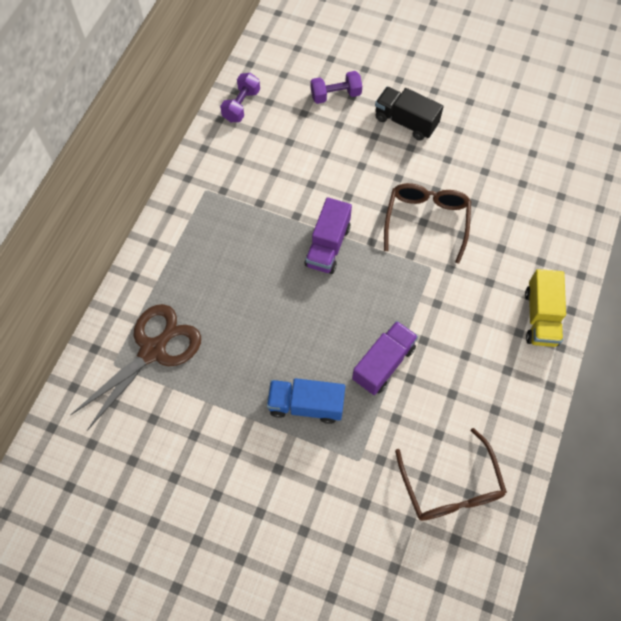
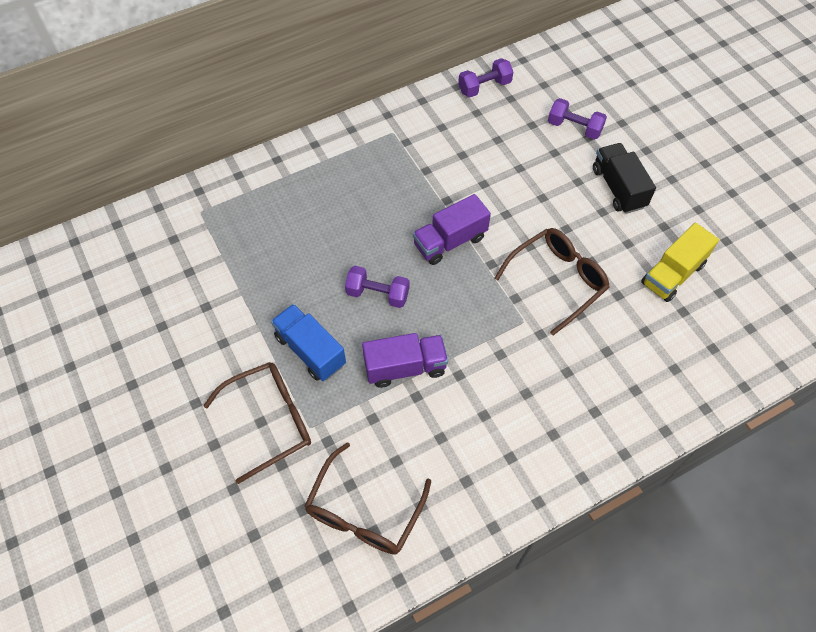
camera: 40 degrees right, 5 degrees down
(153, 350) = (237, 223): brown scissors -> none
(314, 325) = (377, 294): none -> purple dumbbell
(327, 479) = (270, 420): none -> brown glasses
(540, 317) = (587, 437): yellow truck -> yellow truck (673, 274)

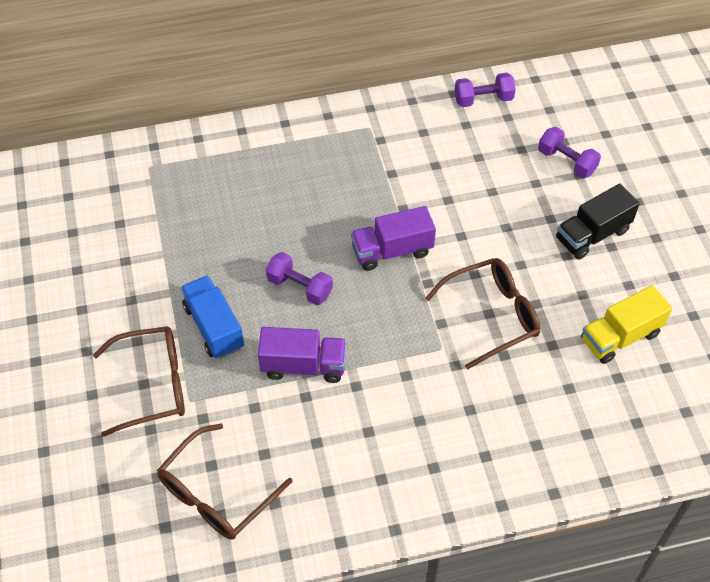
camera: 15 degrees right, 5 degrees down
(618, 188) = (592, 235): black truck -> black truck turned 120 degrees counterclockwise

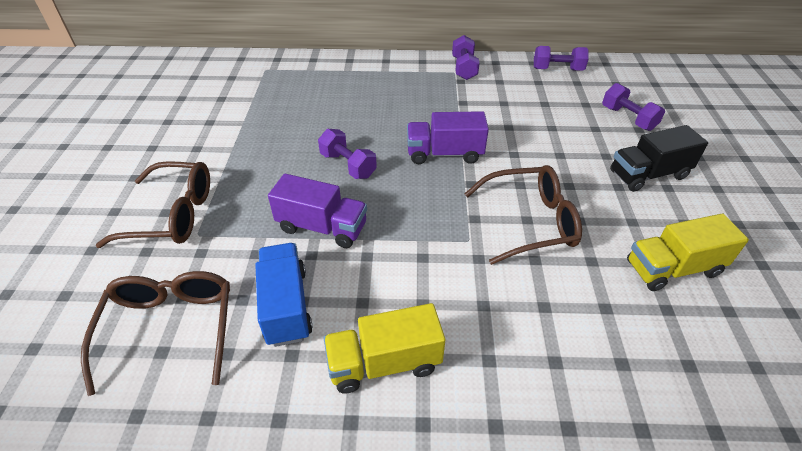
camera: 15 degrees right, 10 degrees down
(214, 327) = (255, 181): blue truck -> blue truck (286, 306)
(216, 494) = (170, 328): brown glasses -> brown glasses turned 120 degrees clockwise
(378, 118) = (464, 68): none -> purple dumbbell
(404, 479) = (384, 363): none -> yellow truck

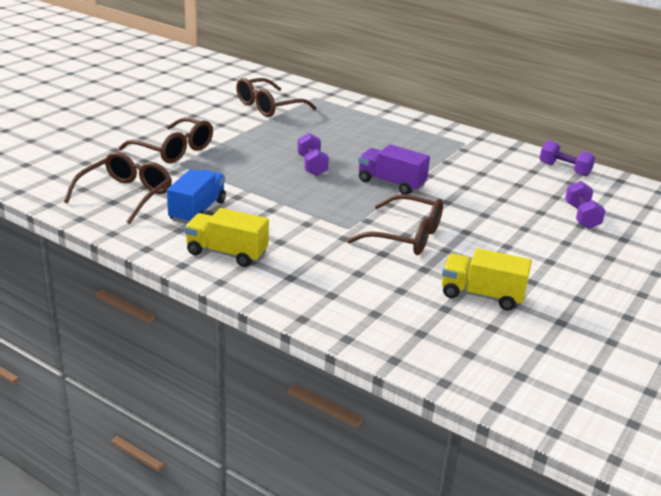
camera: 30 degrees right, 15 degrees down
(228, 101) = (268, 107): none -> brown glasses
(322, 227) = (258, 187): purple truck -> none
(464, 68) = (477, 143): purple dumbbell -> none
(648, 175) = (544, 249): black truck -> none

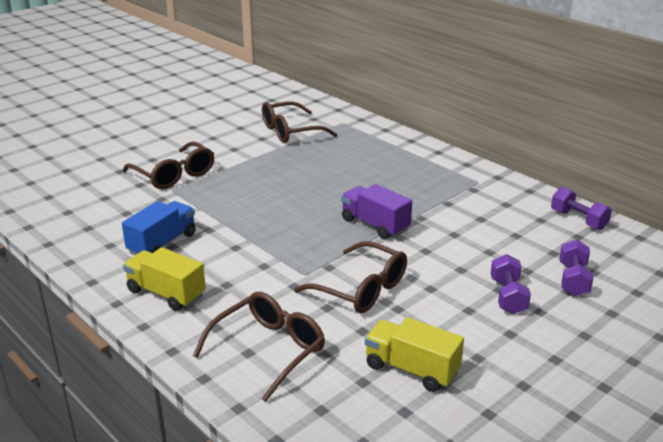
camera: 15 degrees right, 0 degrees up
(126, 195) = (103, 221): brown glasses -> brown glasses (269, 350)
(312, 165) = (302, 199): purple dumbbell -> purple dumbbell (508, 296)

